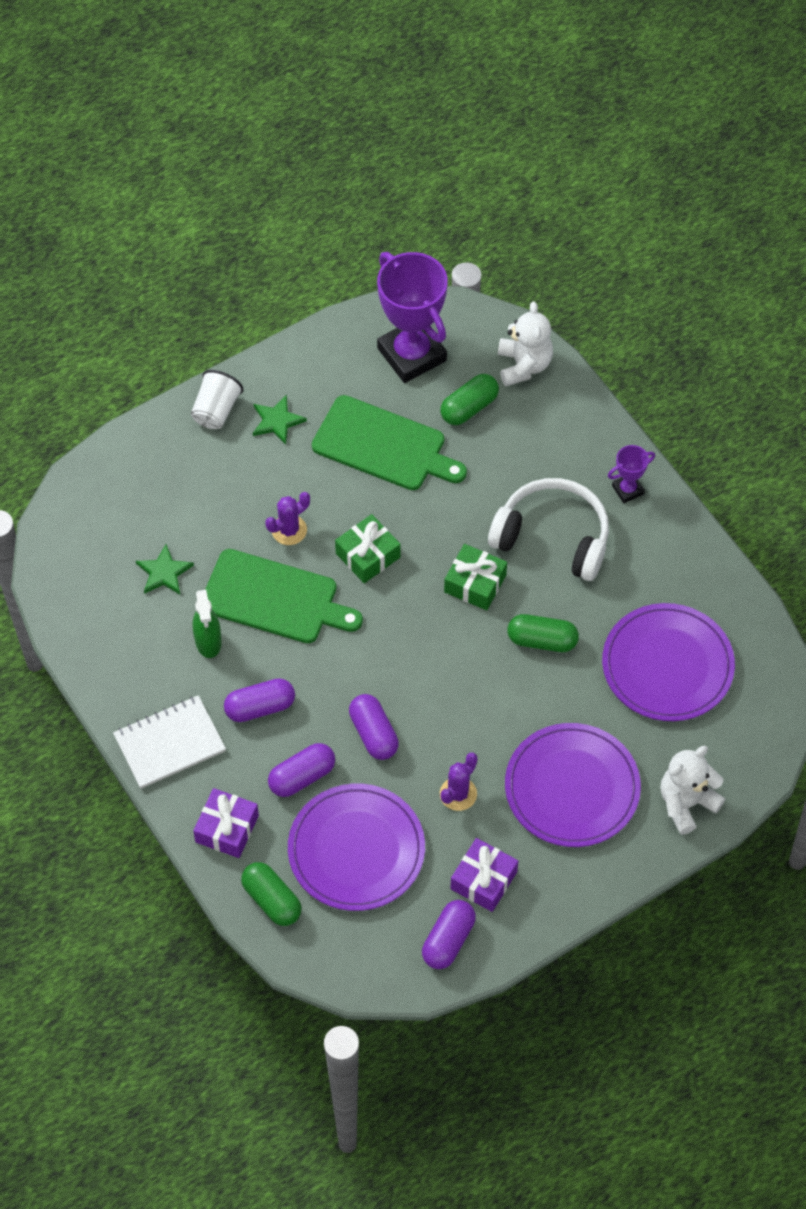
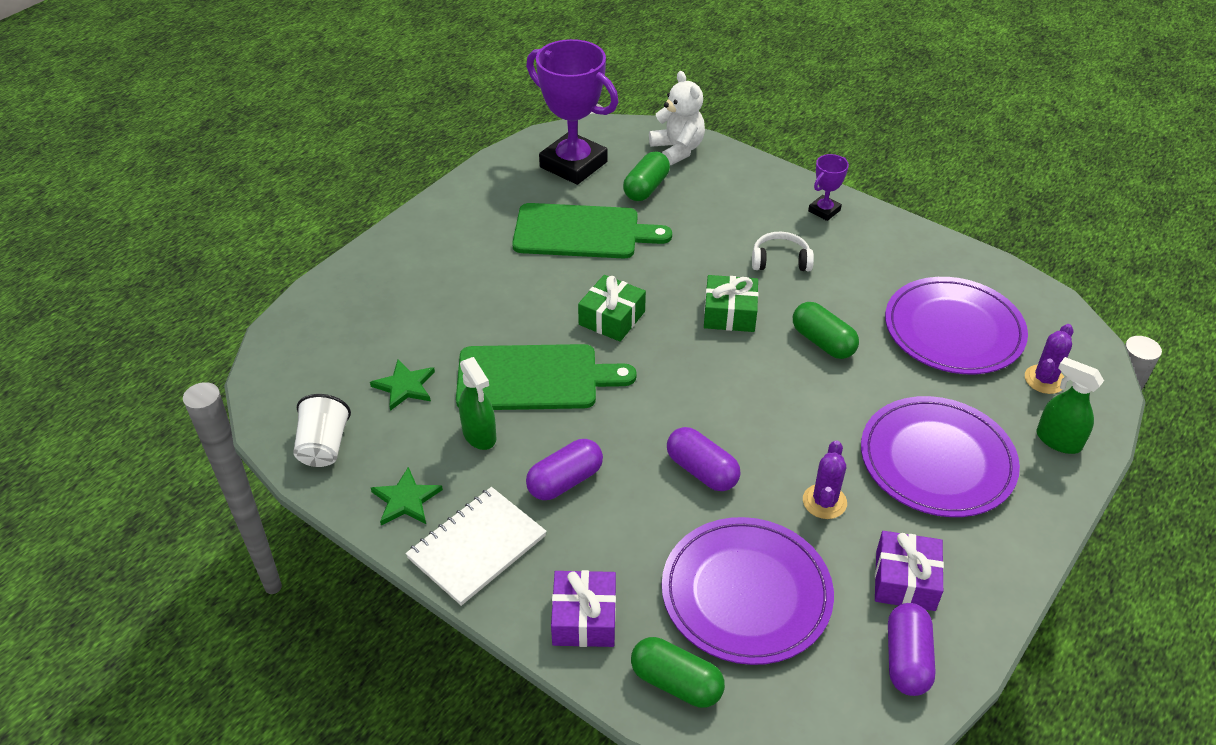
camera: 20 degrees left, 15 degrees down
(216, 410) = (405, 244): white cup -> white cup (324, 446)
(277, 421) = (470, 238): green star -> green star (406, 500)
(289, 530) = (522, 318): purple cactus -> purple cactus (1044, 379)
(302, 777) = (645, 536): purple capsule -> none
(542, 640) = (822, 342): green capsule -> green capsule turned 60 degrees clockwise
(553, 537) = (780, 260): white headphones -> white headphones, size x0.52
(686, 803) = (1058, 440): white teddy bear -> green spray bottle

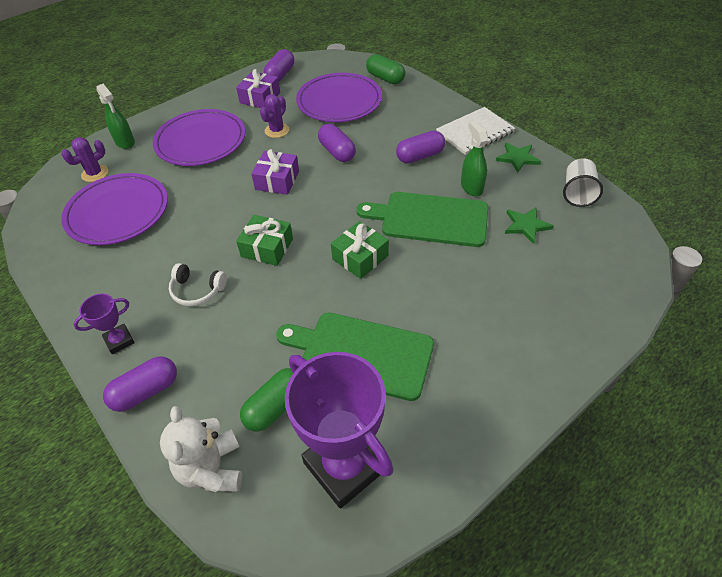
camera: 165 degrees left, 5 degrees up
(584, 618) = (422, 101): purple gift -> purple gift (277, 180)
(767, 182) = (146, 391): none -> purple capsule
(822, 342) = (214, 216): green capsule -> none

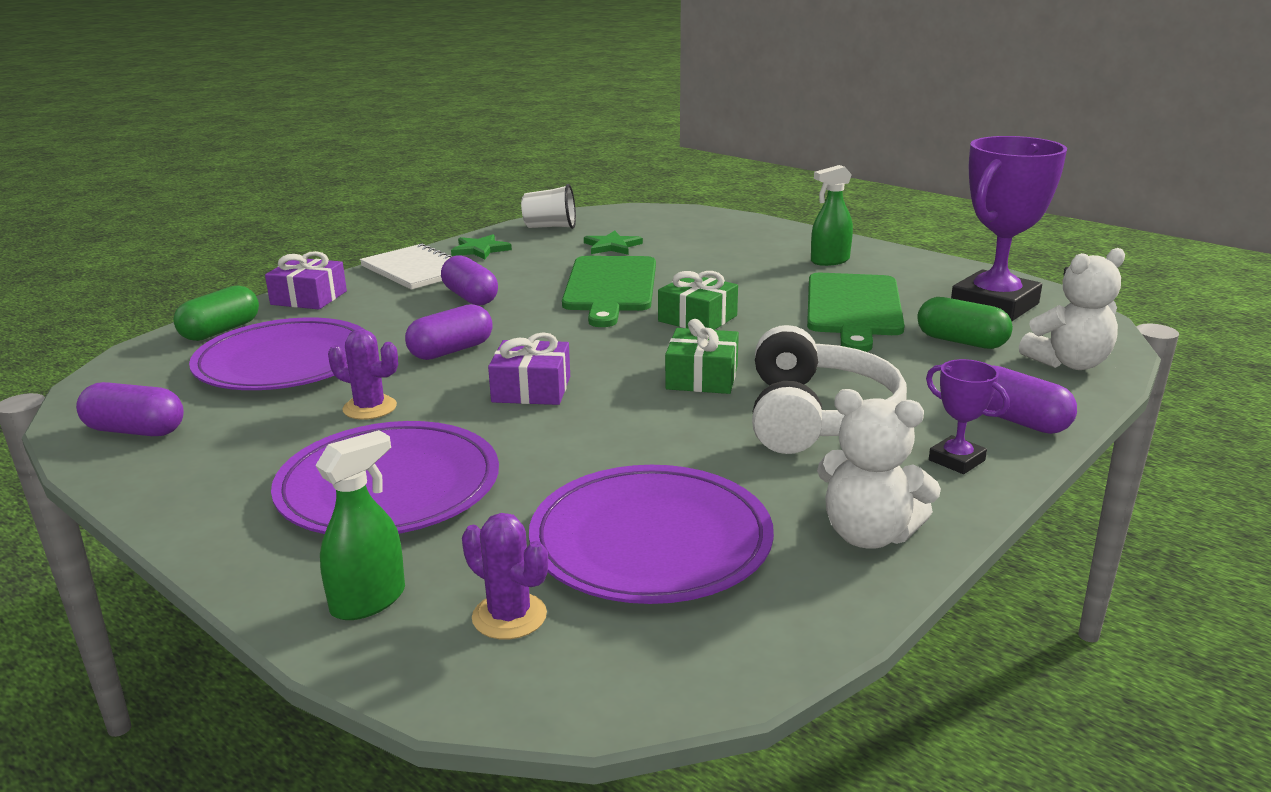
camera: 100 degrees left, 25 degrees down
(78, 283) = (868, 535): none -> white teddy bear
(197, 290) = (817, 416): white headphones -> white headphones, size x1.94
(260, 98) = (229, 442): purple gift -> purple gift (309, 298)
(471, 187) = (542, 269): green spray bottle -> green spray bottle (829, 261)

